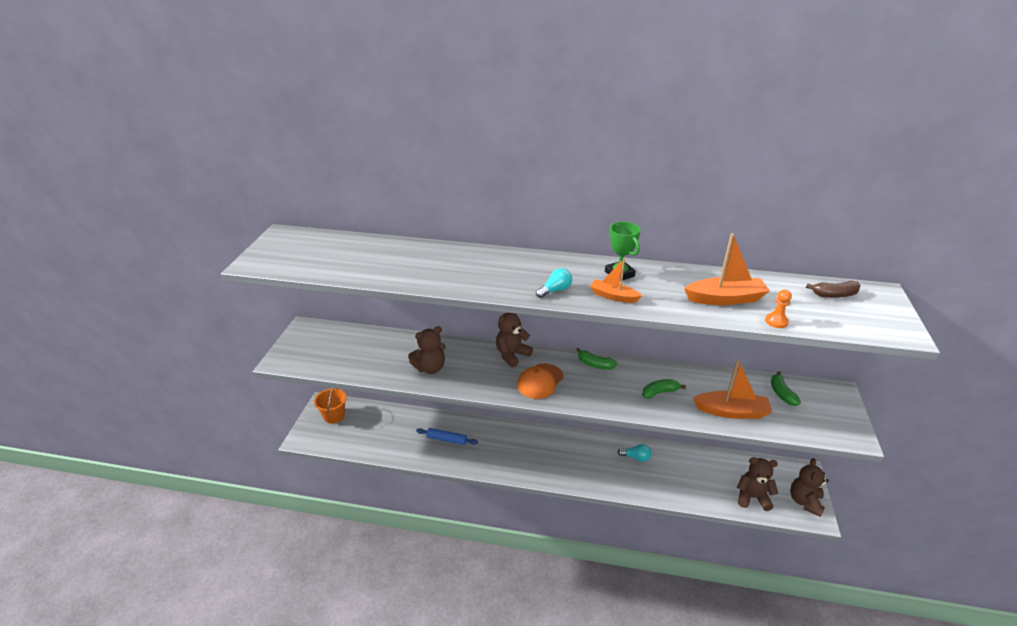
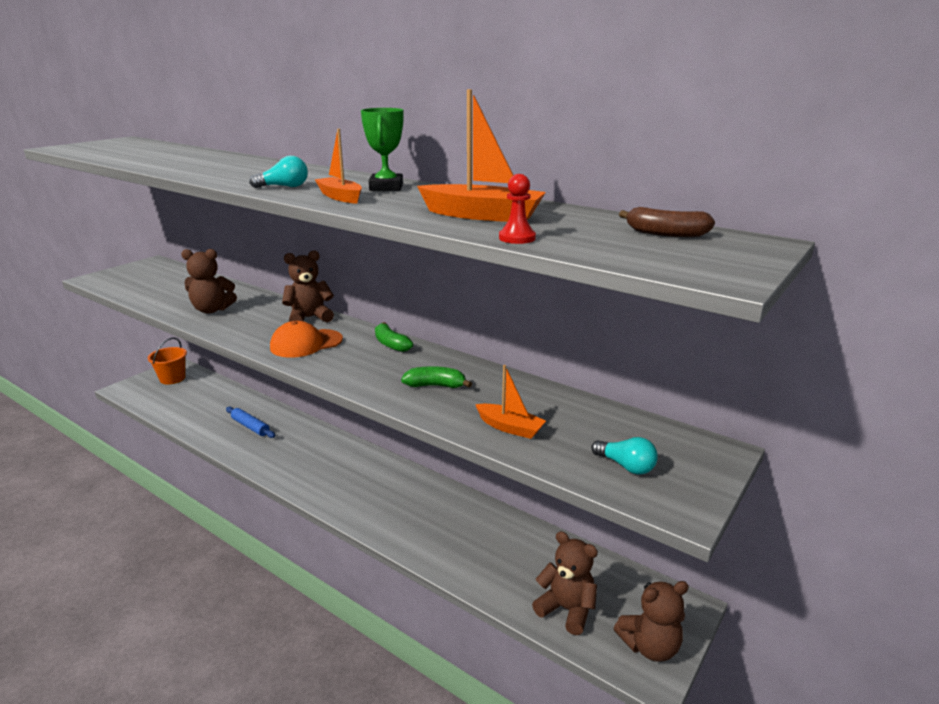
camera: 25 degrees right, 10 degrees down
(636, 457) = (444, 508): turquoise light bulb -> turquoise light bulb (626, 466)
(731, 411) = (510, 427): orange boat -> orange boat, size x0.63
(776, 321) = (517, 238): orange pawn -> red pawn
(781, 393) = (615, 429): green banana -> none
(804, 501) = (650, 646): brown teddy bear -> brown teddy bear turned 150 degrees counterclockwise

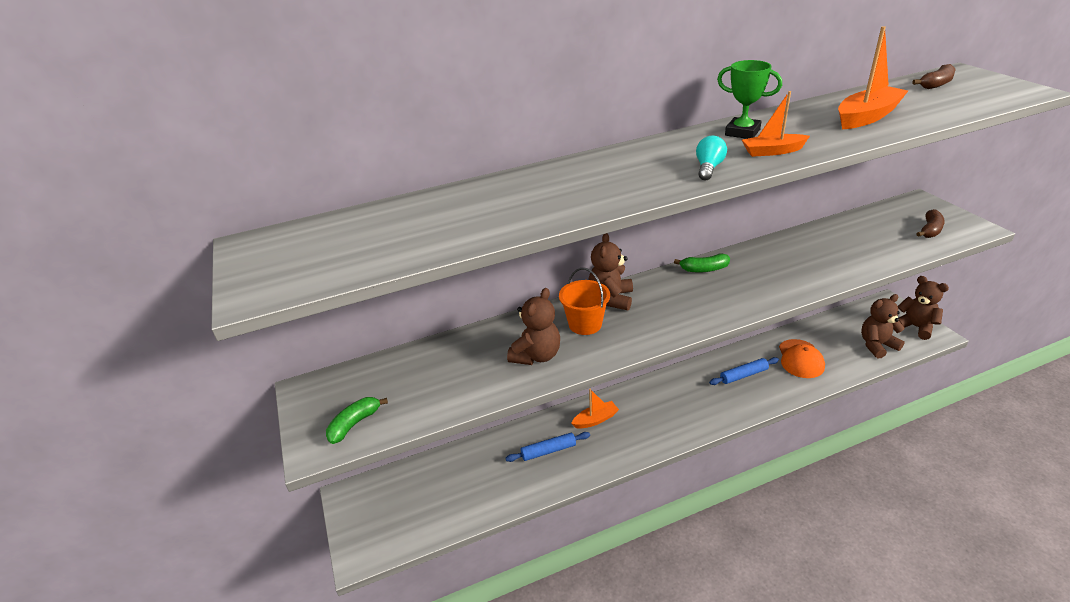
camera: 55 degrees left, 10 degrees up
(172, 378) = (377, 502): orange bucket -> orange bucket (585, 324)
(306, 343) = (673, 310): orange cap -> orange cap (800, 359)
(420, 507) = (743, 375): none -> blue rolling pin
(435, 385) = (793, 266): green banana -> green banana (354, 424)
(510, 427) = (870, 253): orange boat -> orange boat (595, 420)
(517, 238) = (936, 117): red pawn -> none
(626, 466) = (930, 230): turquoise light bulb -> brown banana
(650, 646) = (915, 327): brown teddy bear -> brown teddy bear turned 60 degrees counterclockwise

